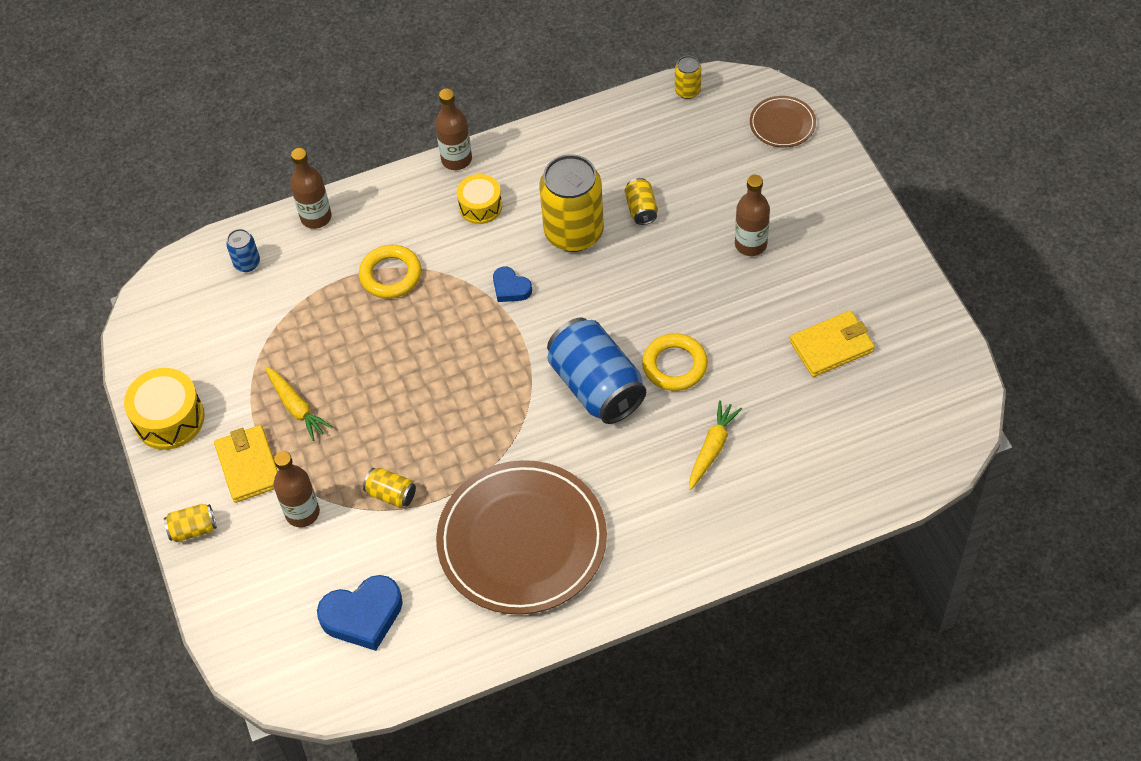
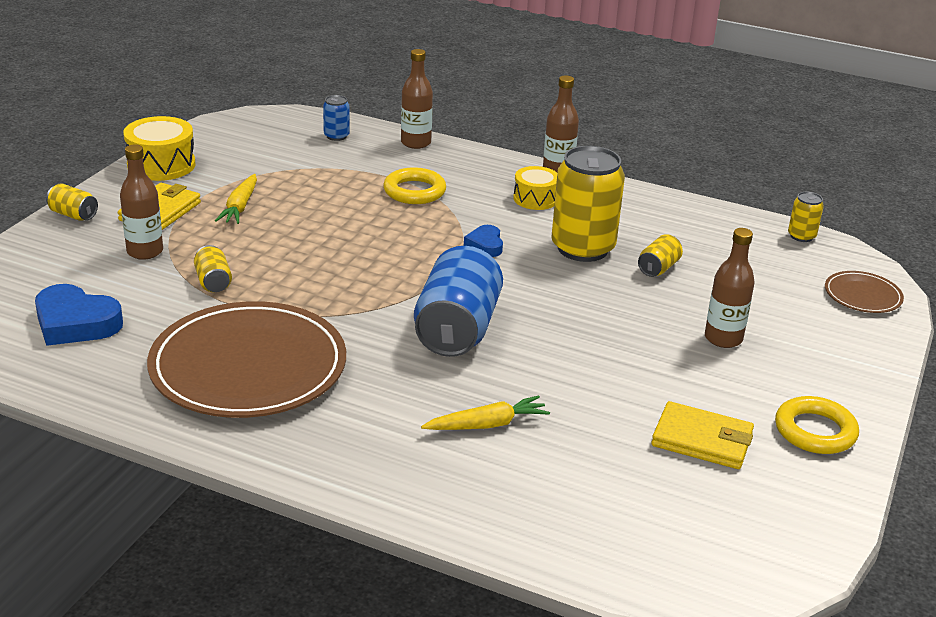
camera: 40 degrees right, 25 degrees down
(674, 365) = (540, 359): yellow ring -> yellow ring (815, 431)

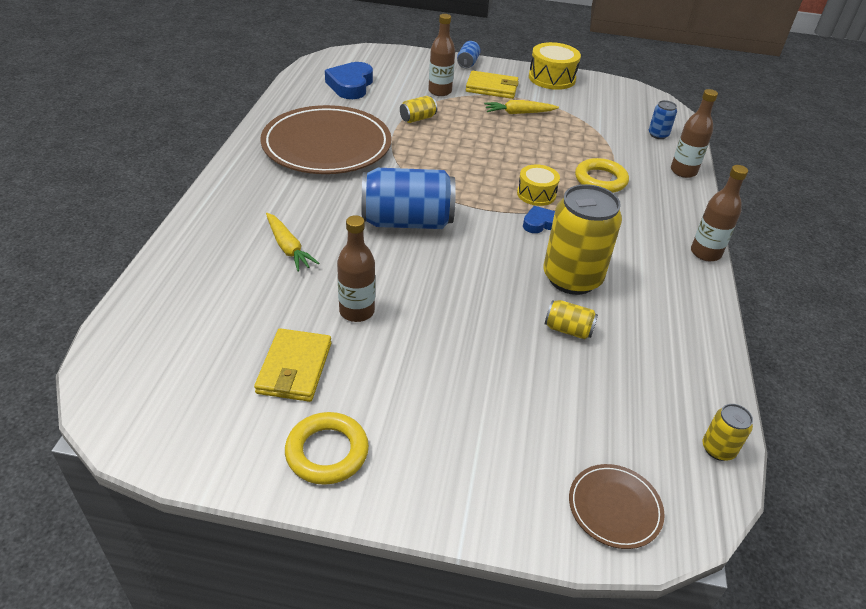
camera: 75 degrees right, 10 degrees up
(73, 215) = (467, 63): yellow can -> blue can
(535, 199) = (641, 244): yellow drum -> yellow drum (536, 194)
(723, 338) = (463, 380): brown bottle -> brown bottle (357, 311)

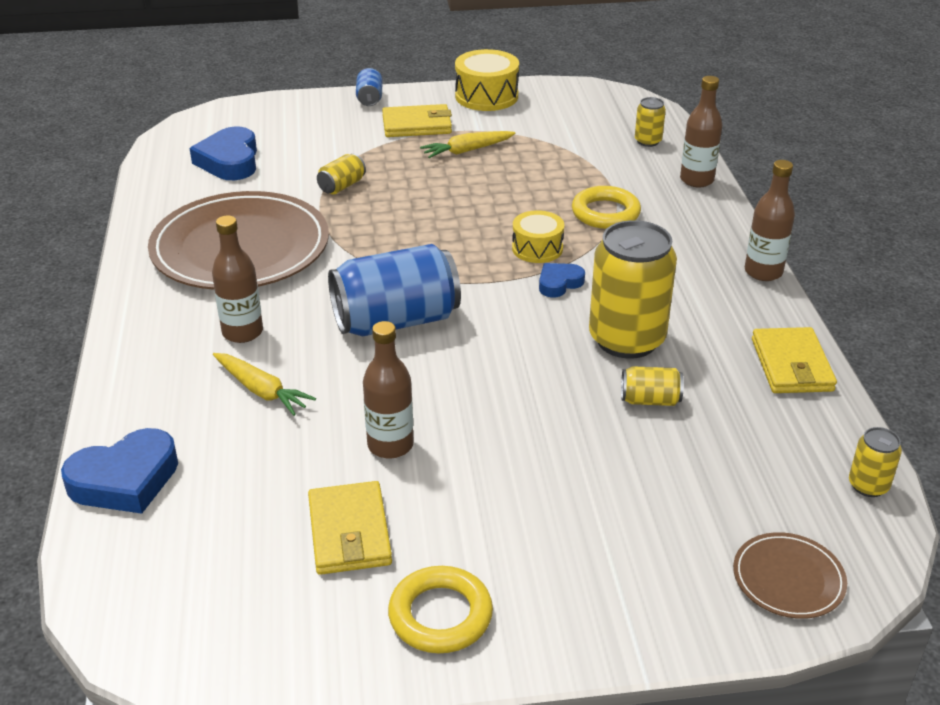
camera: 15 degrees left, 5 degrees down
(164, 286) = (125, 479): none -> blue heart
(440, 91) = (352, 144): brown bottle -> brown bottle (242, 332)
(658, 135) = (648, 141): blue can -> yellow can
(696, 332) = (791, 365): none -> yellow wallet

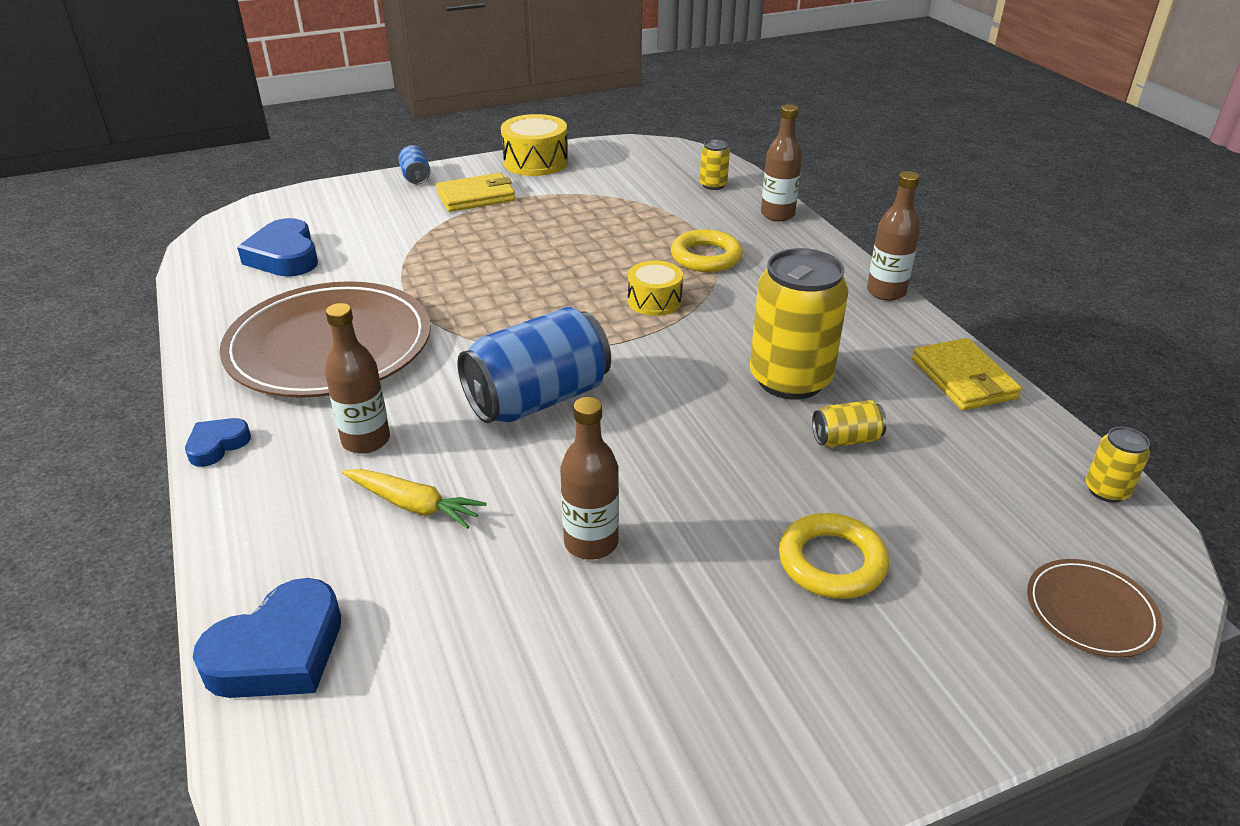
camera: 15 degrees left, 0 degrees up
(342, 186) = (420, 266): yellow can -> none
(349, 532) = (587, 661): yellow wallet -> none
(440, 615) = (741, 746): yellow ring -> yellow ring (831, 562)
(467, 151) = (538, 215): yellow carrot -> none
(559, 283) = (693, 332): blue heart -> blue heart (217, 445)

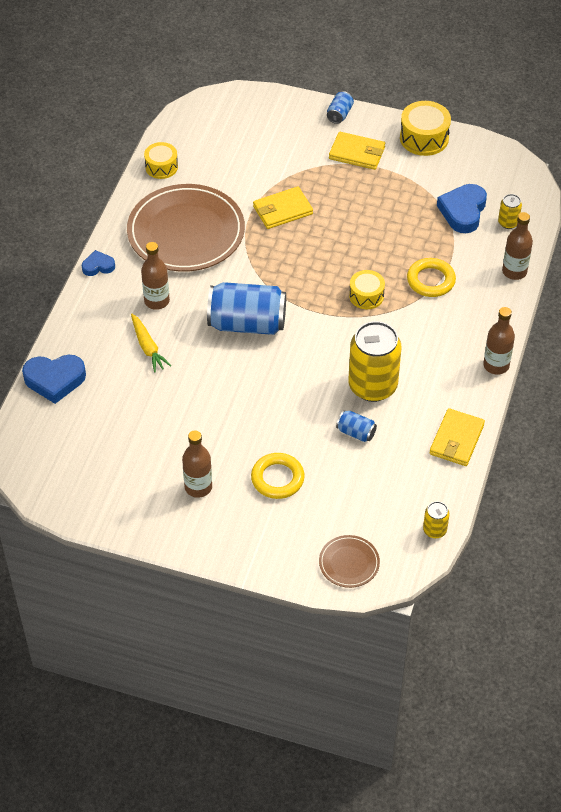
camera: 40 degrees right, 15 degrees up
(220, 299) = (161, 167): none -> yellow drum
(285, 256) = (215, 149): blue heart -> blue heart (463, 211)
(445, 272) = (282, 210): none -> yellow wallet
(591, 542) = (197, 409): brown bottle -> brown bottle (198, 487)
(846, 439) = (356, 432): yellow can -> blue can

